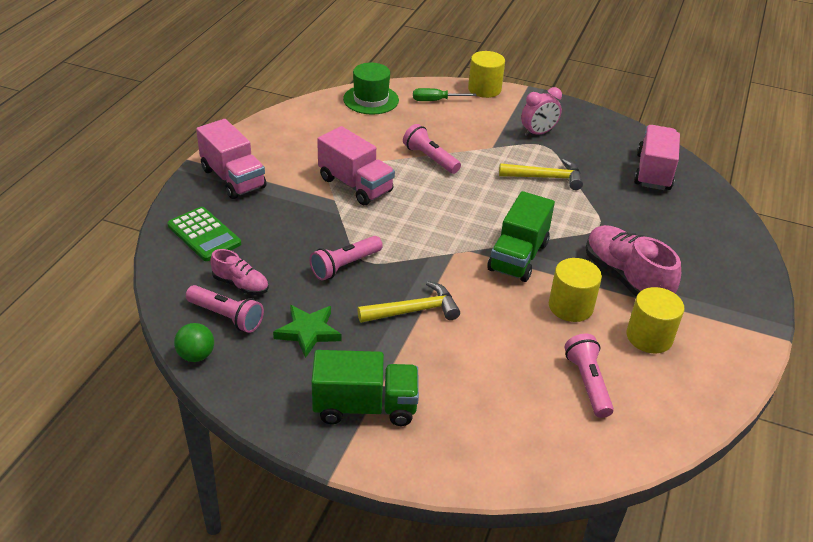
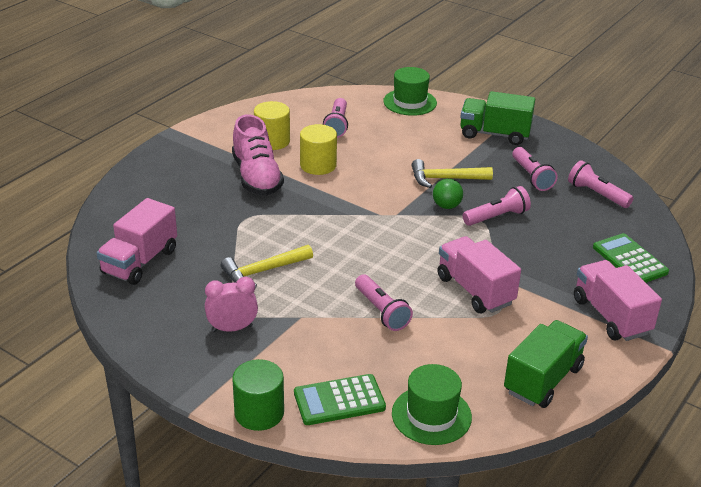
camera: 165 degrees left, 5 degrees down
(196, 355) = (615, 174): green ball -> green ball (446, 206)
(241, 284) = (588, 214): pink shoe -> none
(308, 332) = (531, 177): green star -> pink flashlight
(436, 100) = (339, 400): green screwdriver -> green calculator
(484, 89) = (259, 413): yellow cylinder -> green cylinder
(509, 460) = (410, 102): none -> green hat
(518, 257) = (339, 204): green truck -> green truck (543, 379)
(545, 178) = (263, 271): yellow hammer -> yellow hammer turned 45 degrees counterclockwise

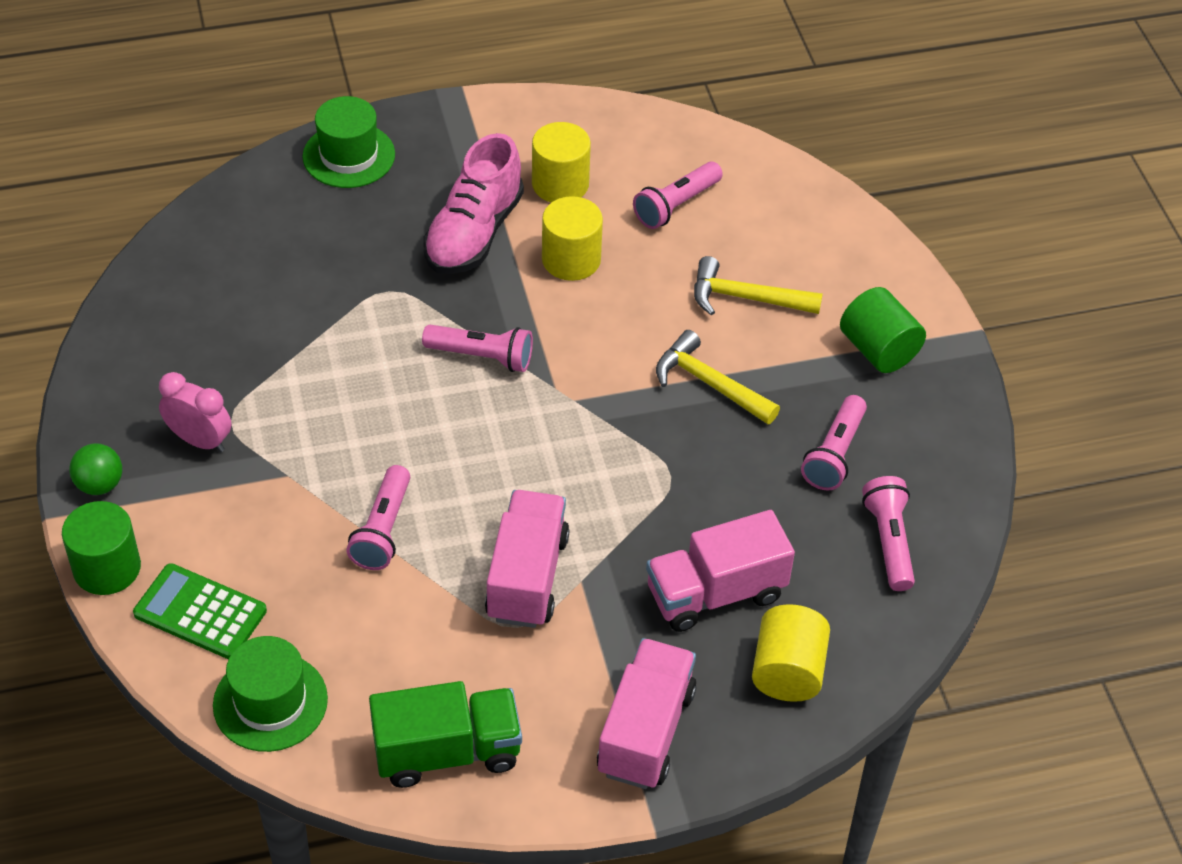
camera: 40 degrees right, 15 degrees up
(140, 262) = (206, 282): pink truck -> pink truck (715, 593)
(263, 271) = (320, 383): yellow hammer -> yellow hammer (746, 298)
(410, 102) = (828, 221): green hat -> green hat (349, 155)
(446, 206) = (654, 428): green ball -> green ball (100, 484)
(494, 134) = (878, 350): green truck -> green cylinder
(497, 217) = (699, 488): pink flashlight -> pink flashlight (482, 357)
(629, 260) = (787, 671): green calculator -> yellow cylinder

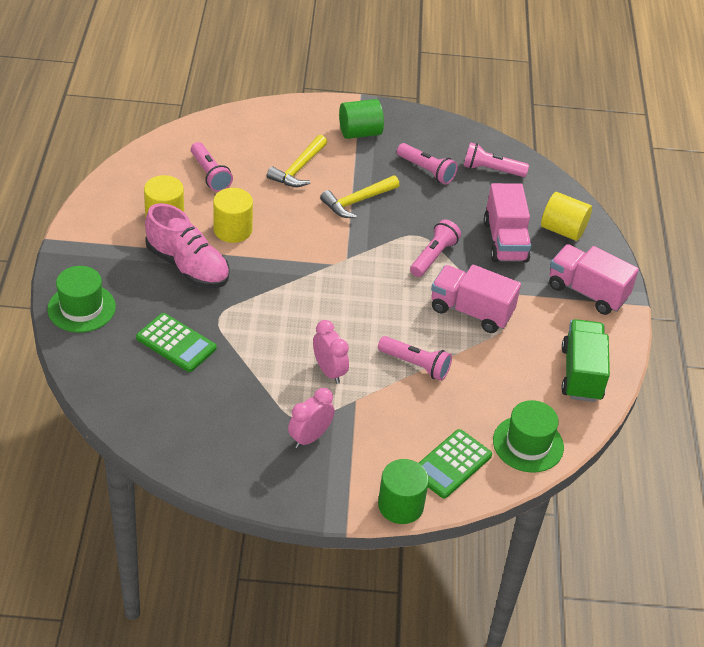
camera: 75 degrees left, 5 degrees down
(100, 484) = (328, 497): green ball -> none
(322, 261) = (176, 343): none -> green calculator
(331, 433) = (329, 371): none -> pink clock
(482, 357) = (295, 288): pink flashlight -> pink flashlight (433, 256)

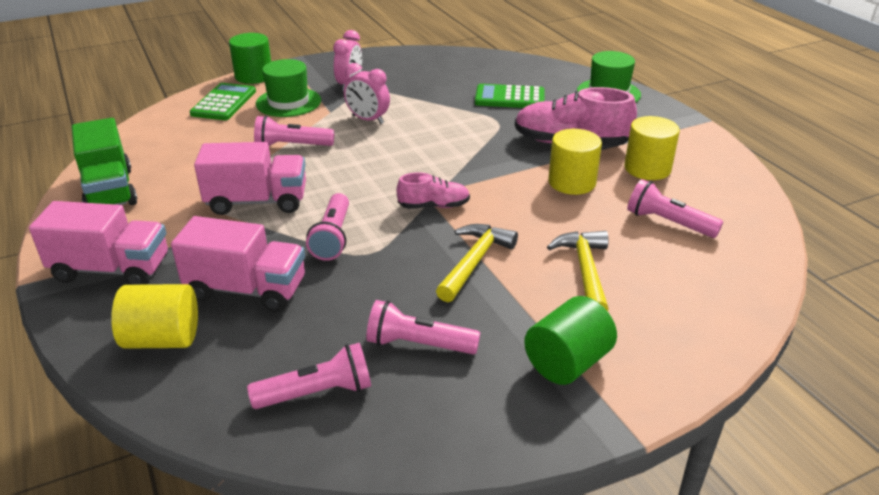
camera: 155 degrees right, 10 degrees down
(348, 252) = (434, 206): none -> pink shoe
(505, 241) = (247, 289): pink truck -> pink truck turned 135 degrees clockwise
(528, 444) = (158, 130): green hat -> green hat (288, 102)

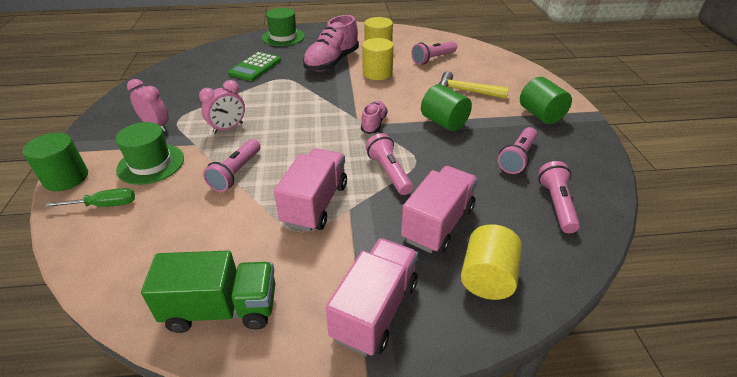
camera: 70 degrees left, 5 degrees up
(224, 103) = (104, 205): green calculator -> green screwdriver
(332, 237) = (389, 172): pink flashlight -> pink flashlight turned 135 degrees counterclockwise
(474, 262) = (444, 122): yellow hammer -> green cylinder

